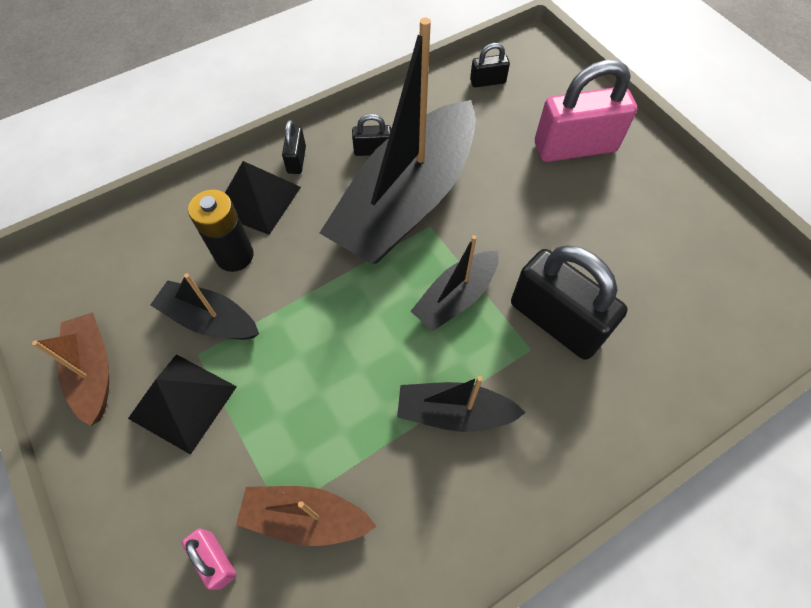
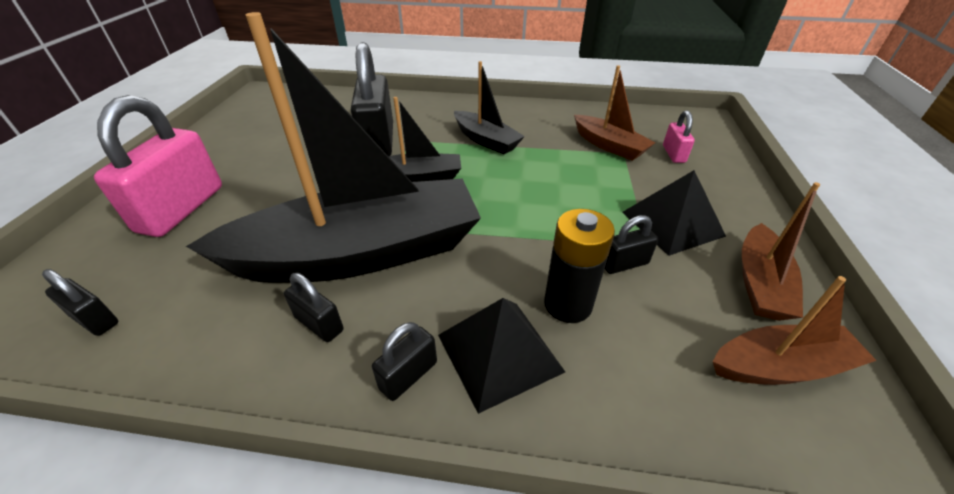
camera: 140 degrees left, 20 degrees down
(80, 298) = (780, 366): none -> brown boat
(210, 319) = (624, 264): black boat -> black padlock
(575, 147) = (181, 209): pink padlock -> pink padlock turned 75 degrees clockwise

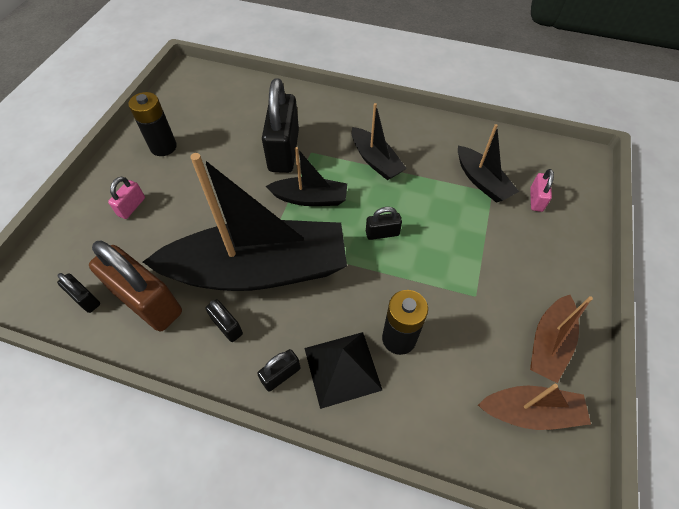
camera: 10 degrees right, 15 degrees up
(181, 209) = (131, 207): pink padlock -> pink padlock, size x0.46
(196, 310) = (148, 302): none -> brown padlock
(229, 151) = (163, 147): none -> black battery
(609, 145) = (482, 181): brown boat -> black boat
(624, 264) = (451, 310): black padlock -> black padlock (382, 233)
(672, 223) = (504, 276): black pyramid -> none

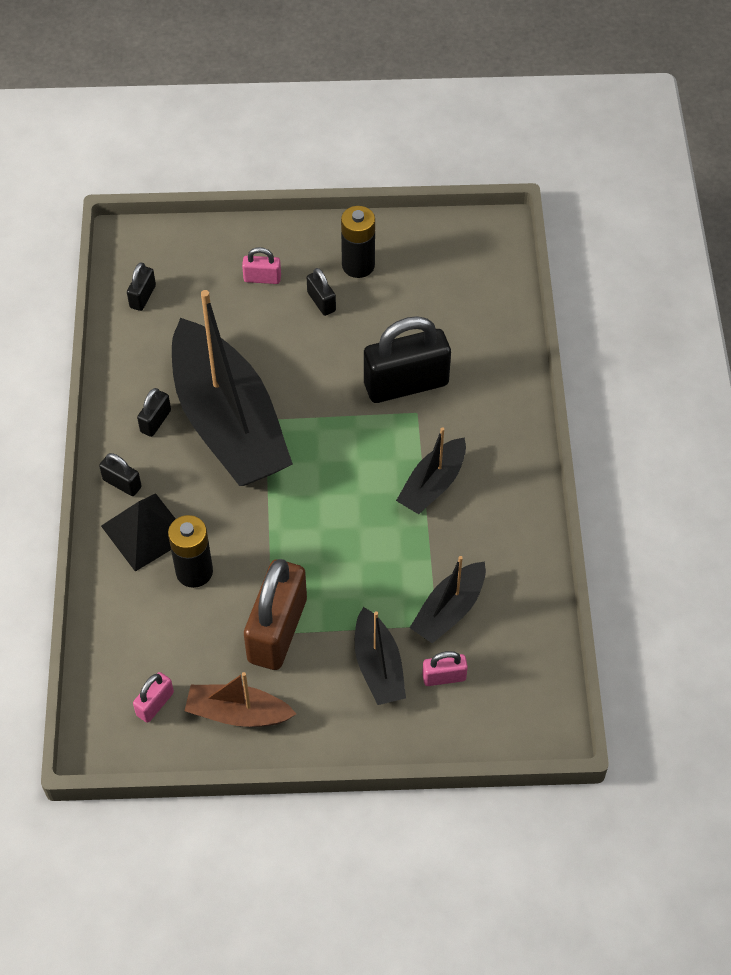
camera: 70 degrees right, 0 degrees up
(148, 302) = (158, 346): brown padlock -> brown padlock (277, 630)
(310, 198) = (343, 436): black boat -> black boat (378, 666)
(382, 233) = (321, 522): black padlock -> black padlock (321, 302)
(530, 411) = (155, 704): brown boat -> pink padlock

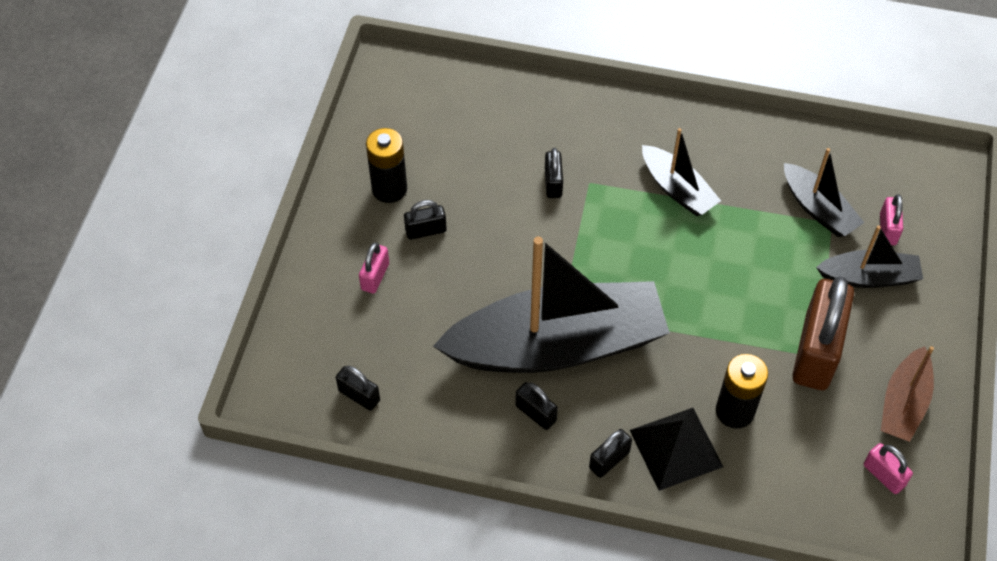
camera: 75 degrees left, 0 degrees up
(277, 630) = (816, 351): brown padlock -> brown padlock turned 75 degrees clockwise
(406, 384) = (553, 183): black padlock -> black padlock, size x0.46

